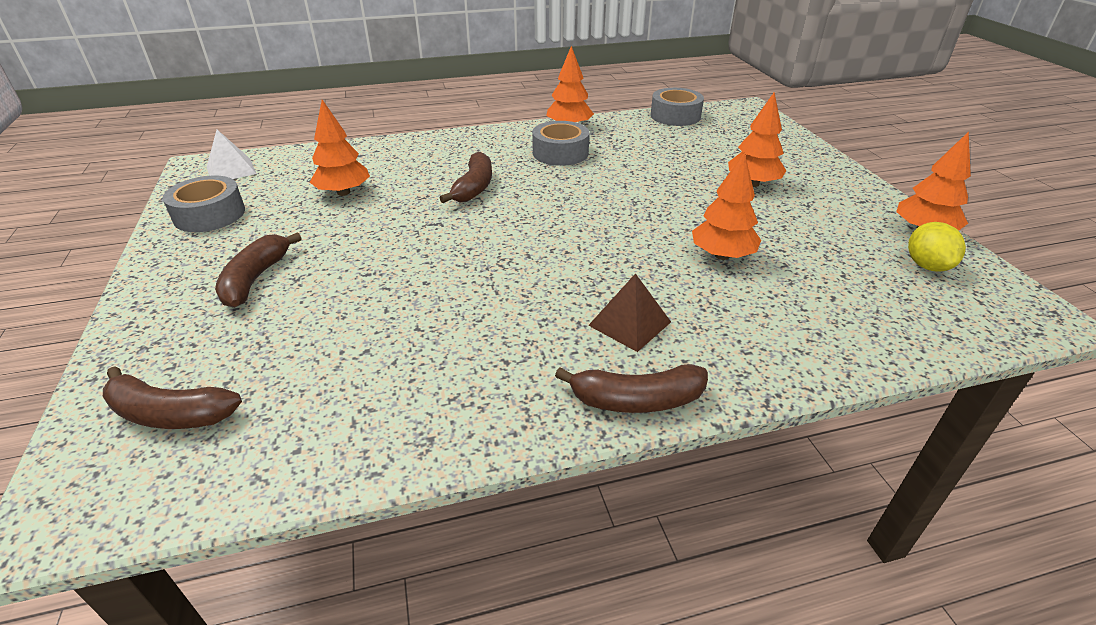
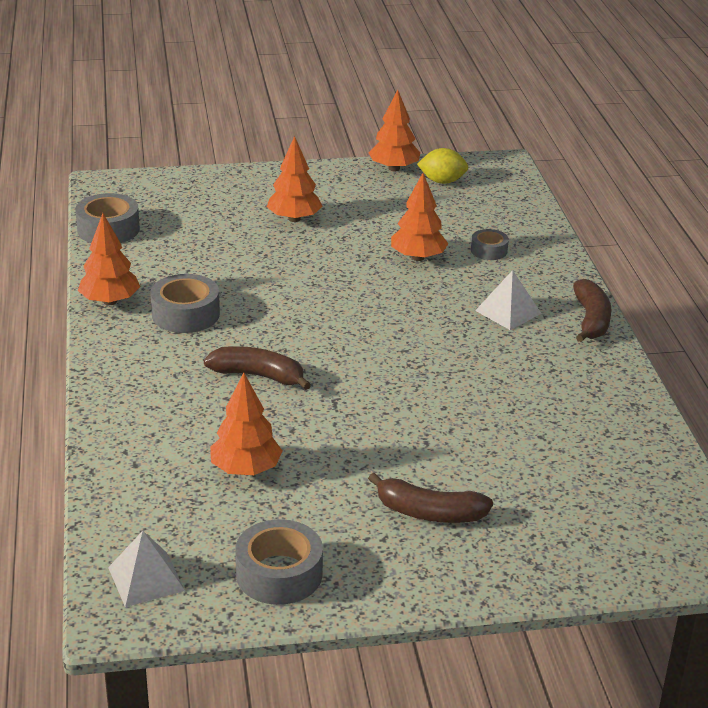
camera: 85 degrees left, 5 degrees down
(170, 414) = (619, 529): brown banana -> none
(630, 323) = (508, 312): brown pyramid -> white pyramid
(773, 306) = (489, 250): none -> grey tape

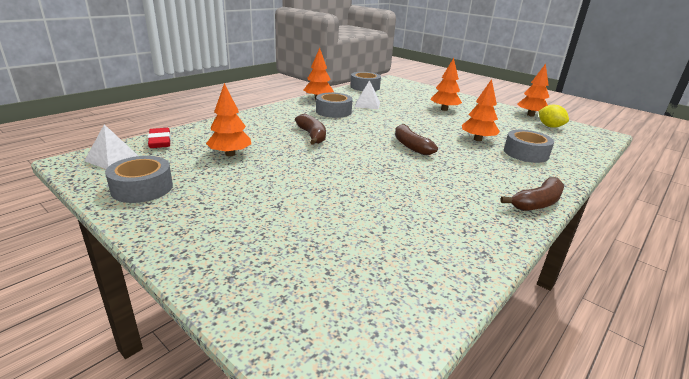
camera: 50 degrees right, 5 degrees down
(122, 518) = (160, 141): none -> red eraser
(429, 513) = (249, 213): brown banana -> brown banana (410, 146)
(489, 250) = (526, 153): grey tape -> grey tape, size x1.70
(508, 312) = (486, 175): white pyramid -> white pyramid (367, 104)

